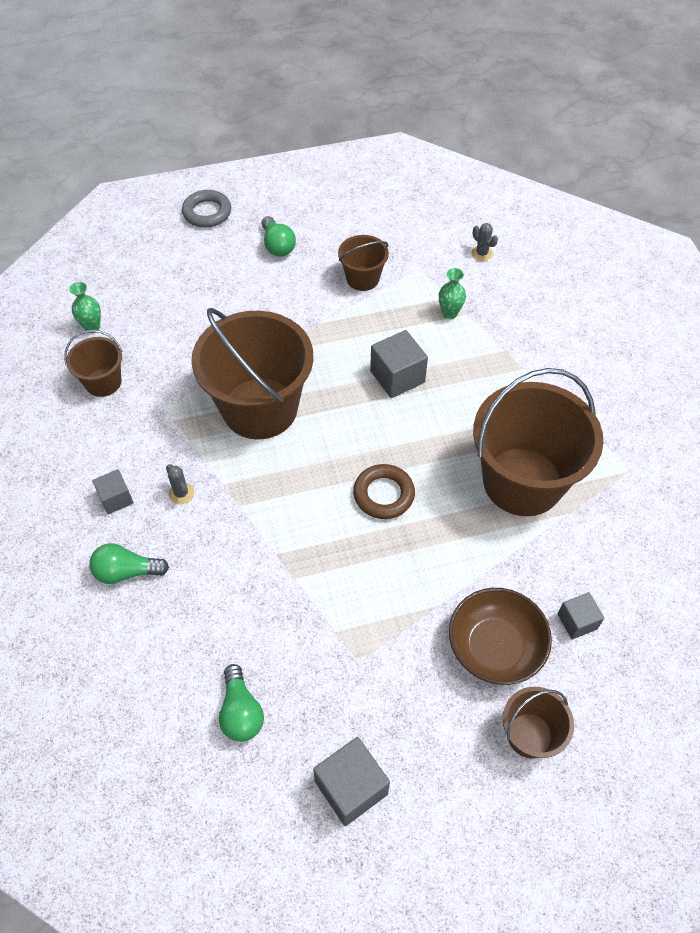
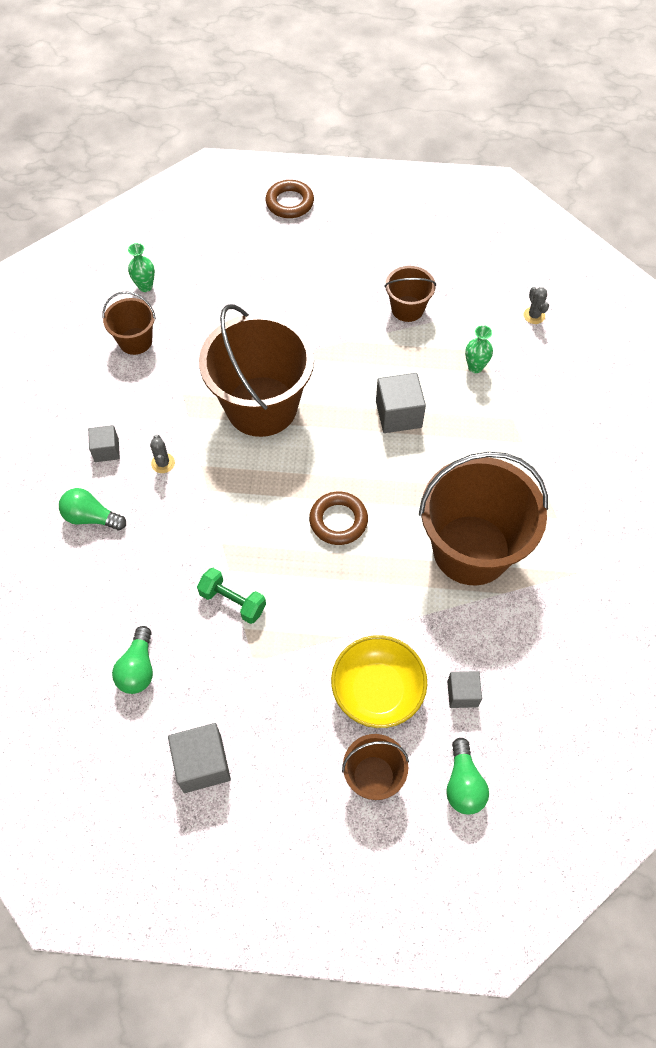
camera: 20 degrees right, 5 degrees up
(207, 212) = (289, 203): grey ring -> brown ring
(277, 245) = (341, 253): green light bulb -> green light bulb (463, 784)
(312, 608) = (232, 601): none -> green dumbbell
(495, 647) = (377, 690): brown bowl -> yellow bowl

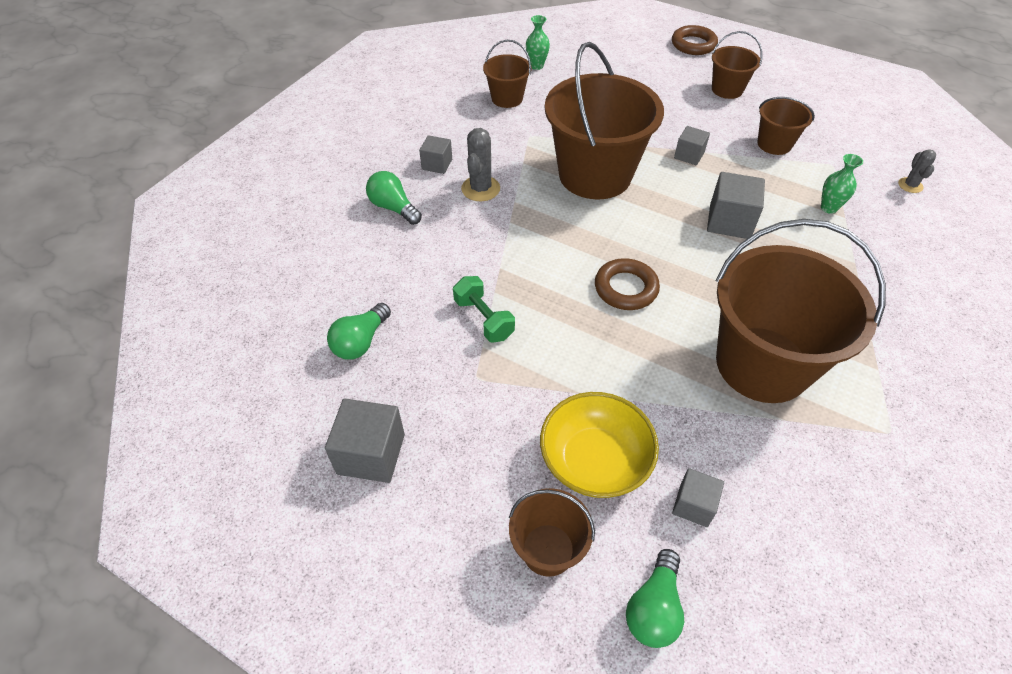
camera: 25 degrees right, 10 degrees down
(163, 463) = (480, 189): grey cactus -> grey cactus, size x1.64
(337, 350) = (689, 155): none -> grey cube
(343, 254) = (727, 89): none -> brown bucket

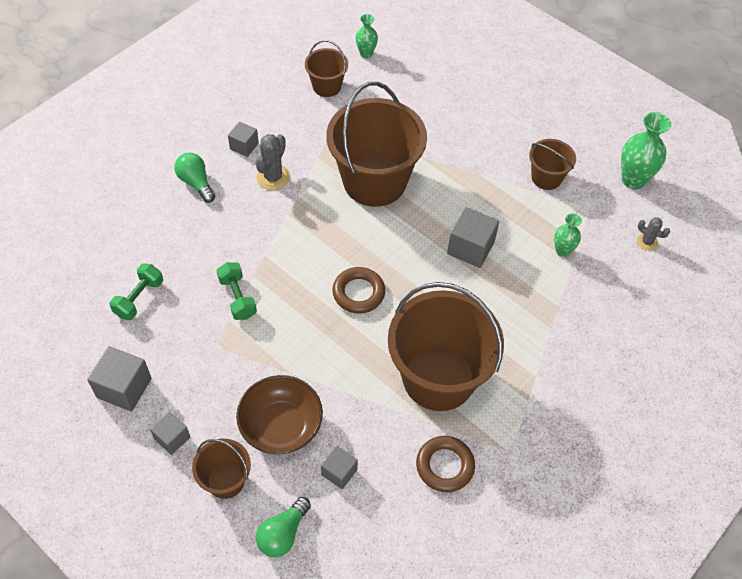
camera: 10 degrees right, 5 degrees up
(361, 341) = (139, 298): green light bulb -> green dumbbell
(594, 460) = (281, 426): yellow bowl -> brown bowl
(689, 155) = (465, 176): grey cube -> grey cube (172, 438)
(693, 44) = (523, 53): brown ring -> brown ring (445, 466)
(727, 89) = (531, 111): brown bucket -> none
(862, 133) = (633, 180): none -> green vase
(910, 185) = (647, 242): grey cactus -> grey cactus turned 75 degrees counterclockwise

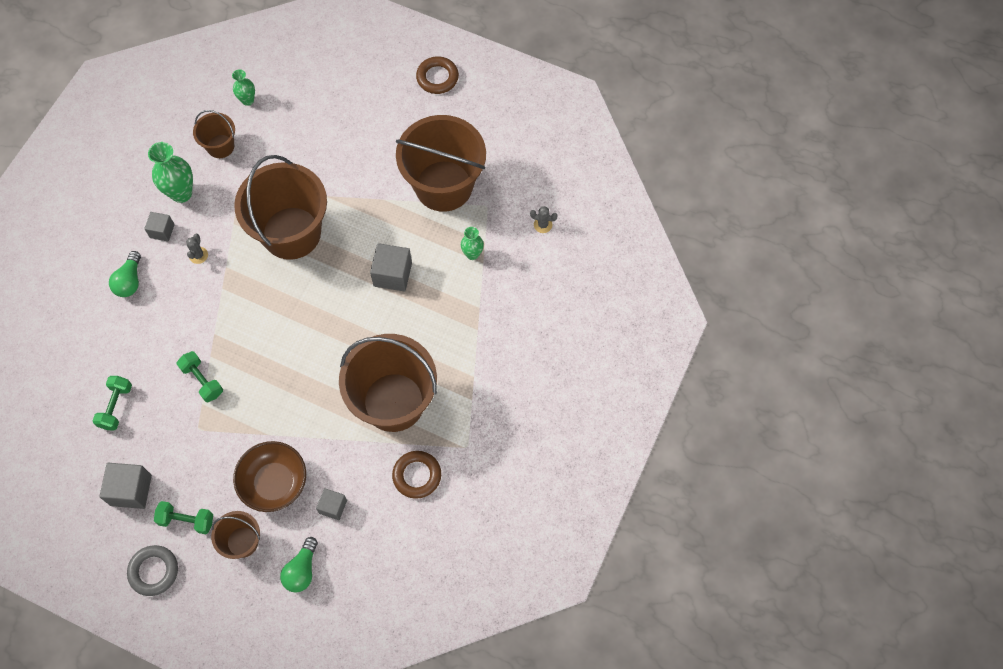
camera: 15 degrees left, 10 degrees up
(117, 483) = (154, 571): none -> grey ring
(172, 438) = (186, 520): grey cube -> green dumbbell
(196, 183) = (130, 281): green light bulb -> green light bulb turned 120 degrees counterclockwise
(273, 177) = (198, 255): grey cactus -> grey cactus, size x0.61
(358, 293) = (306, 345): brown ring -> brown ring (437, 77)
(546, 178) = (443, 186): brown bucket -> brown bucket, size x2.07
(633, 180) = (520, 166): green vase -> green vase (181, 193)

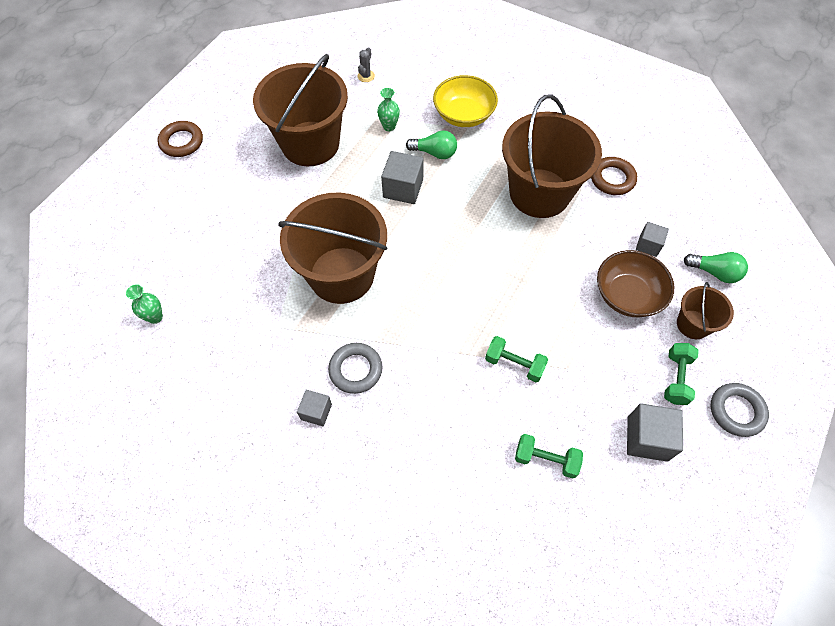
camera: 85 degrees left, 5 degrees down
(130, 281) = (380, 449): green light bulb -> green light bulb (434, 153)
(181, 193) = (267, 390): green vase -> none
(198, 255) = (355, 370): grey cactus -> grey ring
(202, 381) = (514, 364): green dumbbell -> green dumbbell turned 60 degrees clockwise
(220, 146) = (211, 347): brown bucket -> none
(495, 325) = (464, 115): none -> yellow bowl

